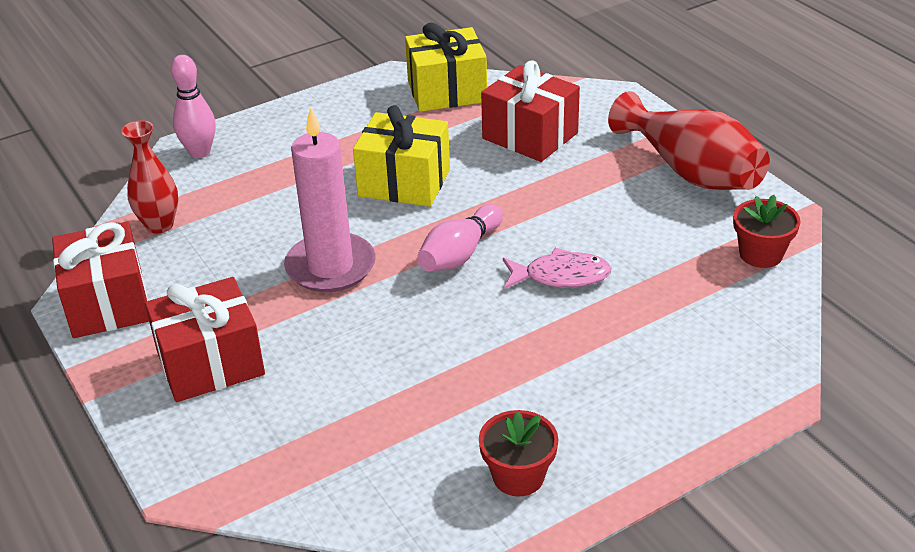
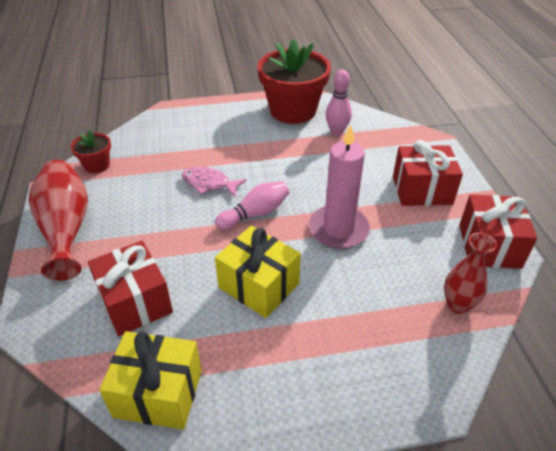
camera: 160 degrees left, 5 degrees up
(200, 152) = (423, 388): pink bowling pin -> pink bowling pin (336, 132)
(518, 476) = (293, 110): red flower pot -> red flower pot, size x2.10

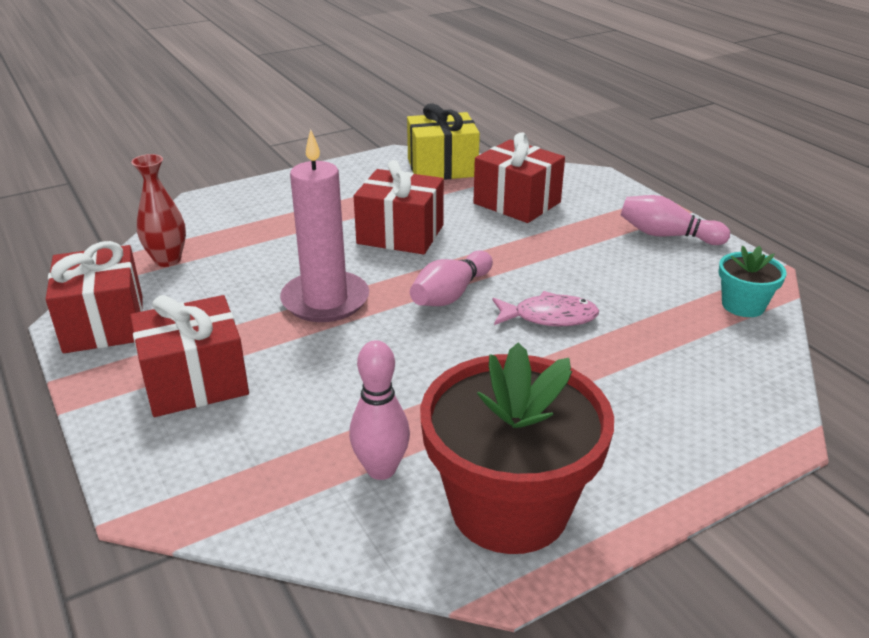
camera: 160 degrees right, 10 degrees down
(66, 229) = (667, 235): red vase -> pink bowling pin
(97, 165) = (743, 305): red flower pot -> turquoise flower pot
(258, 285) = (400, 234): yellow gift -> red gift

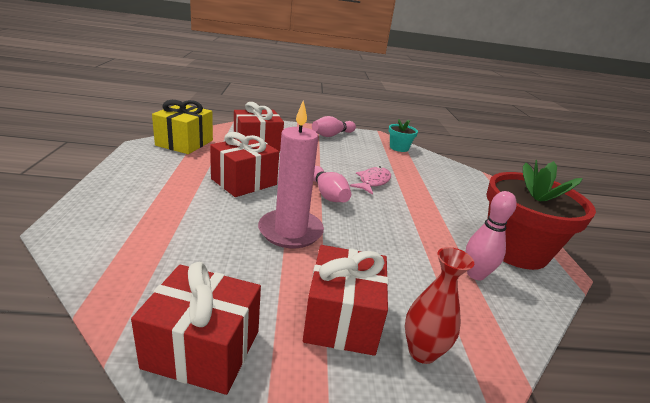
camera: 65 degrees left, 5 degrees down
(167, 260) = (138, 278): red vase -> red vase (422, 352)

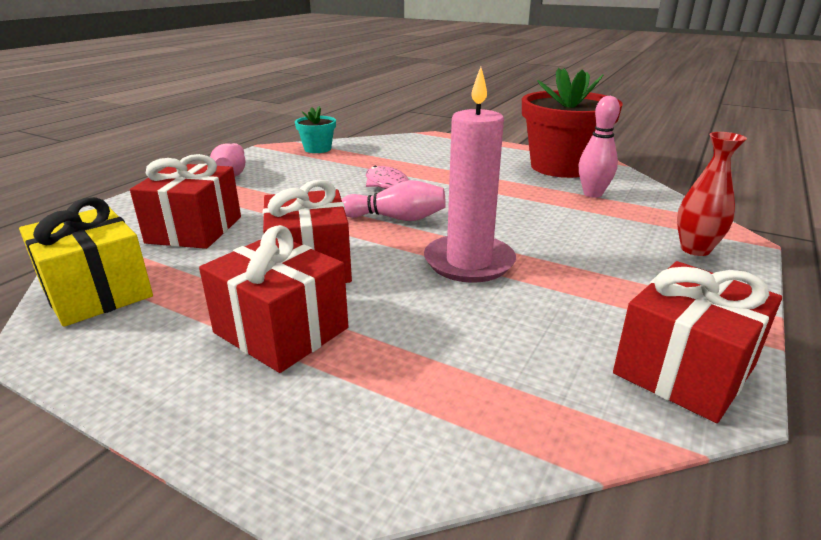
camera: 55 degrees left, 0 degrees up
(342, 318) = (644, 273): red gift -> red gift (281, 330)

